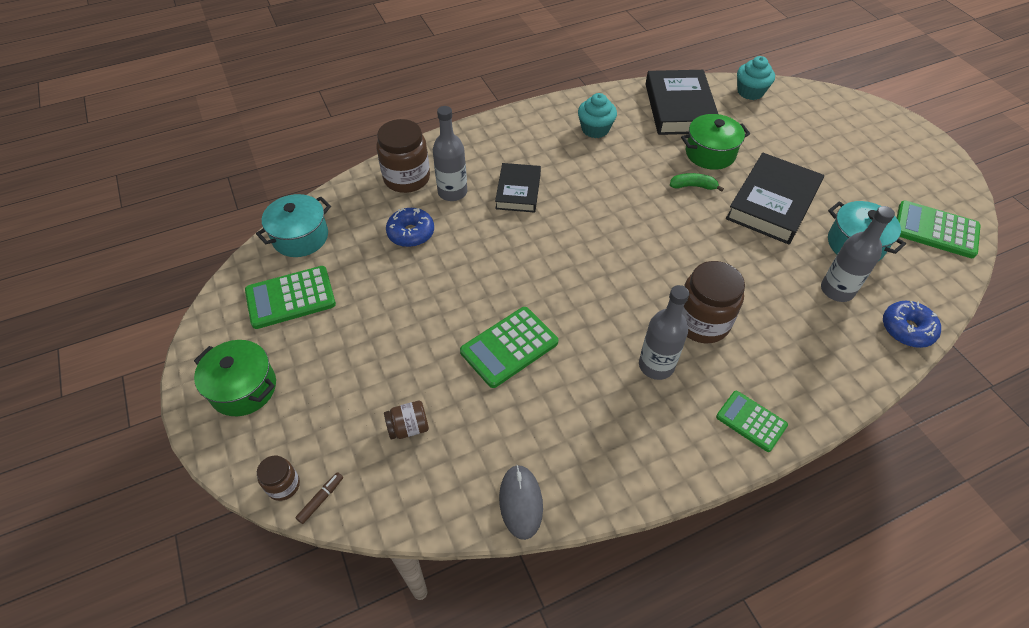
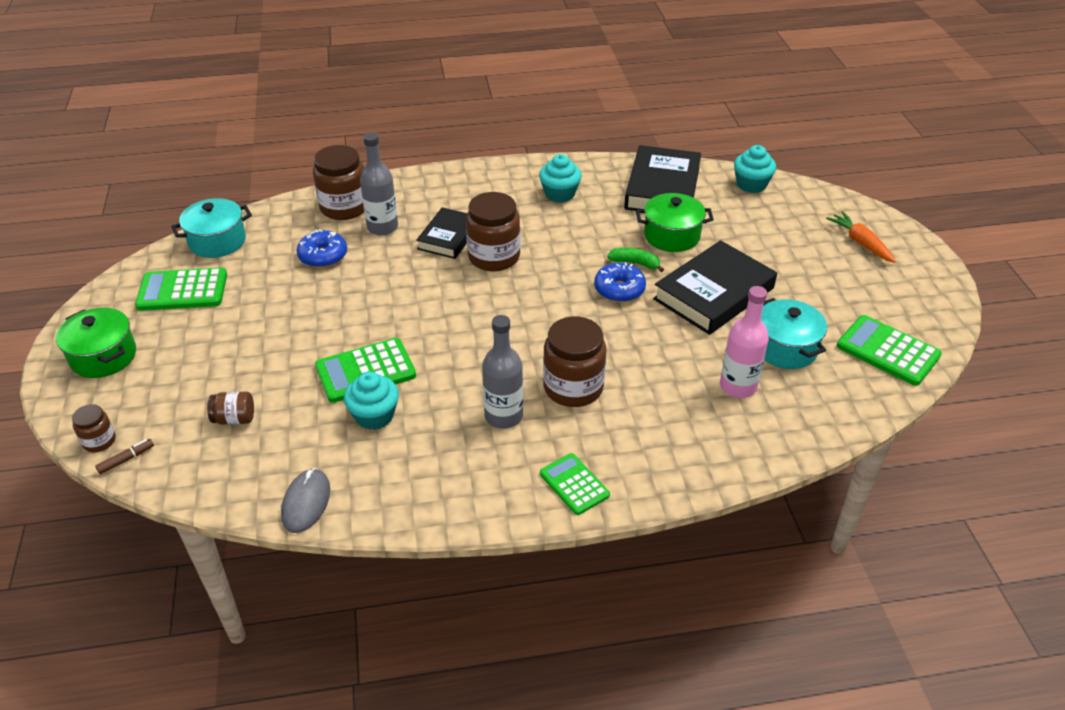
camera: 15 degrees right, 10 degrees down
(540, 392) = (374, 416): none -> turquoise cupcake
(568, 204) = (494, 257): none -> brown jar
(837, 290) = (738, 386): grey bottle -> pink bottle
(863, 132) = (860, 243): none -> orange carrot
(907, 329) = (795, 437): blue donut -> blue donut (619, 289)

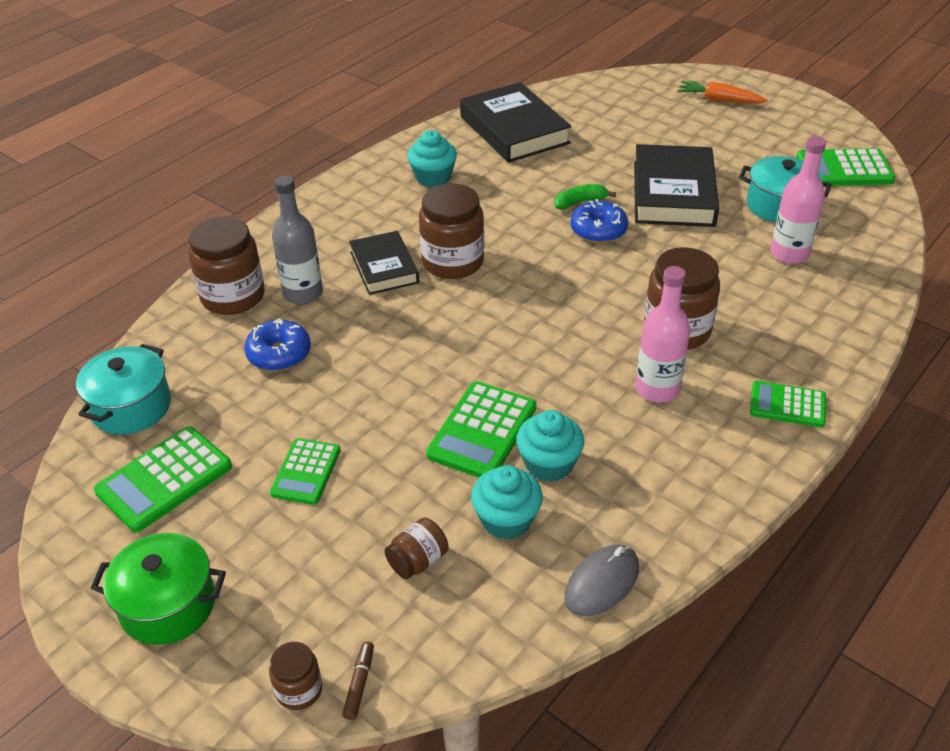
camera: 40 degrees left, 0 degrees up
(248, 332) = (306, 472): none -> green calculator
(306, 502) = (601, 582): grey mouse -> grey mouse turned 75 degrees clockwise
(503, 416) = (657, 389): grey bottle -> pink bottle
(671, 236) = (577, 165): green pot -> none
(751, 184) = (580, 94): turquoise cupcake -> turquoise cupcake (506, 520)

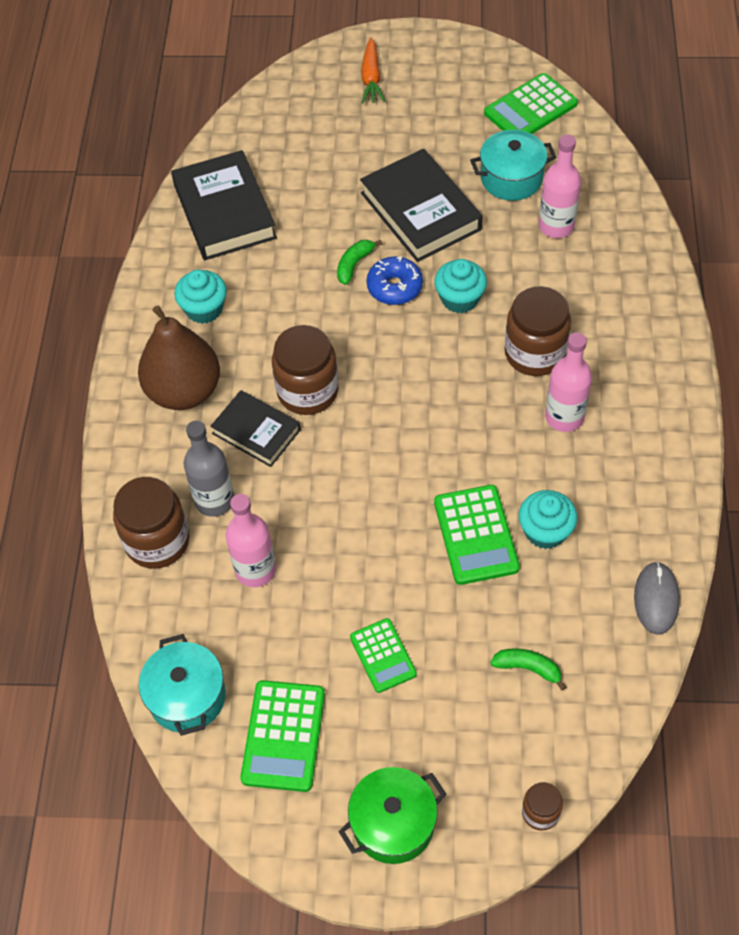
camera: 35 degrees left, 15 degrees up
(279, 354) = (255, 570): blue donut -> pink bottle
(359, 683) = (573, 779): brown marker -> none
(361, 217) = (184, 391): none -> brown pear
(417, 561) = (528, 668): brown jar -> green banana
(506, 520) = (556, 595): turquoise cupcake -> turquoise cupcake (460, 299)
(514, 130) = (224, 211): black book -> black book turned 45 degrees clockwise
(719, 100) = (371, 78): orange carrot -> orange carrot turned 75 degrees counterclockwise
(787, 405) = (660, 374): green calculator -> none

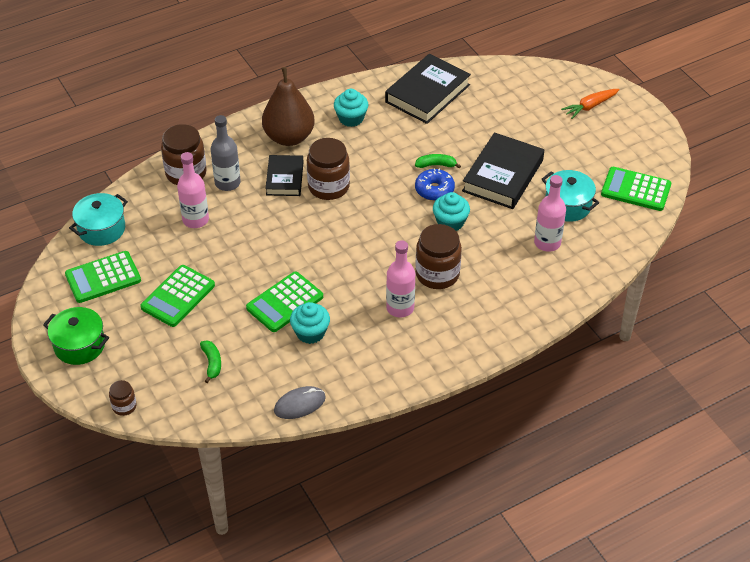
camera: 55 degrees right, 10 degrees down
(383, 656) = (178, 296): green calculator -> green calculator, size x1.53

